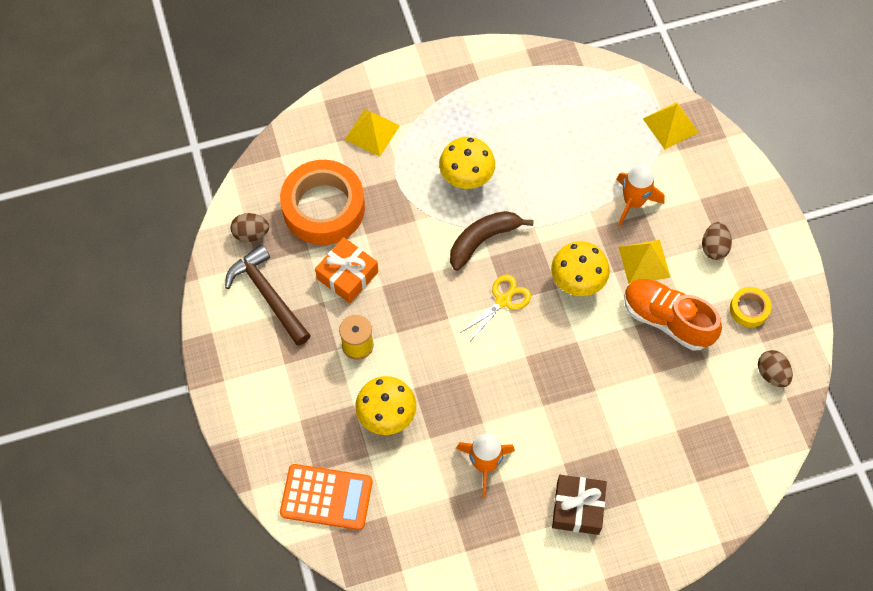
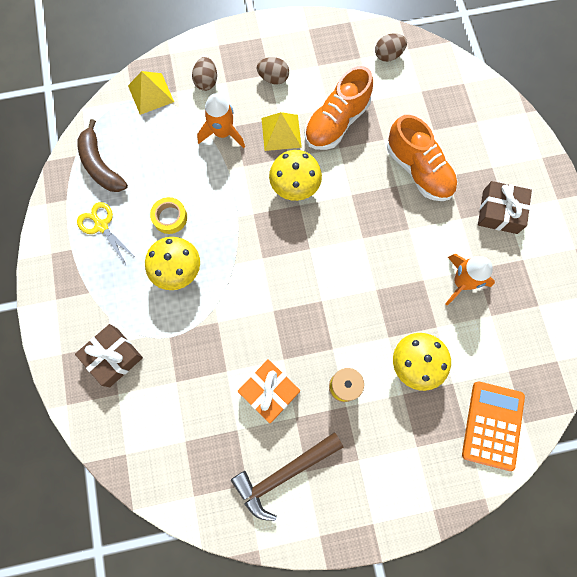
camera: 85 degrees left, 10 degrees up
(251, 234) = (213, 490): brown egg -> brown egg (206, 82)
(323, 208) = (192, 411): orange tape -> none
(372, 132) = (113, 357): yellow pyramid -> brown gift
(483, 240) = (246, 262): brown banana -> brown banana (101, 165)
(503, 300) = (308, 250): yellow scissors -> yellow scissors (101, 225)
(618, 414) = (418, 170): none -> orange shoe
(749, 309) = (331, 62): yellow tape -> yellow tape (170, 217)

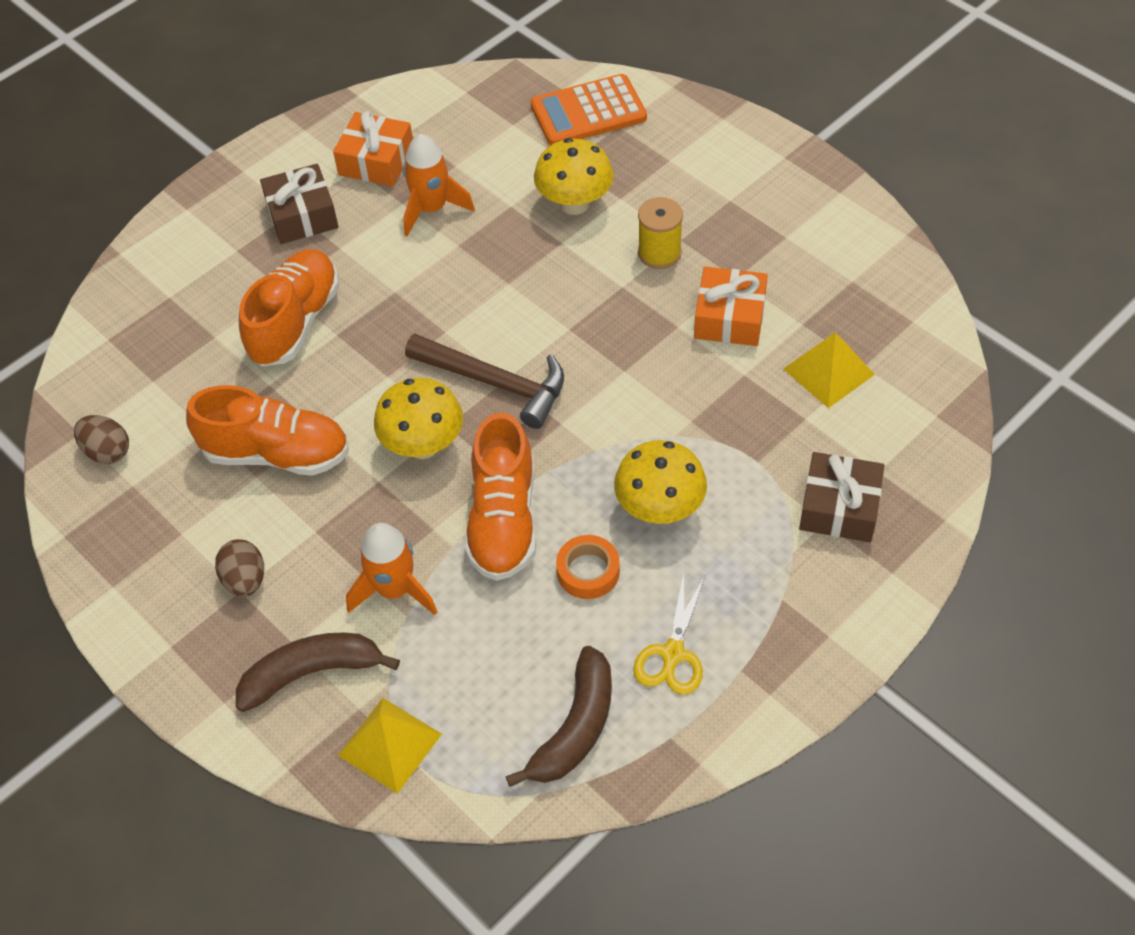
camera: 120 degrees left, 20 degrees down
(170, 217) = (588, 571): yellow tape -> orange tape
(206, 82) = (312, 673): brown egg -> brown banana
(225, 198) = (503, 520): none -> orange shoe
(281, 132) = (341, 513): yellow pyramid -> yellow pyramid (828, 371)
(284, 474) = (808, 254): brown hammer -> brown hammer (495, 383)
(522, 273) = (376, 161): none -> orange gift

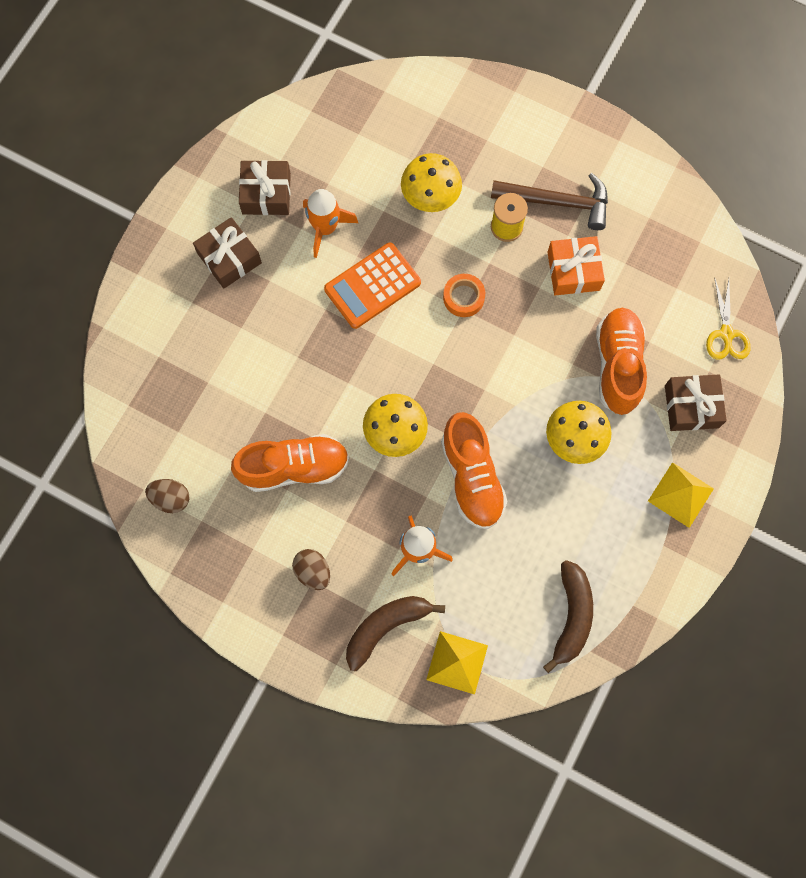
camera: 20 degrees left, 20 degrees up
(295, 322) = (263, 354): orange shoe -> orange shoe (617, 365)
(376, 161) = (266, 194): orange gift -> brown gift
(495, 383) = (427, 369): brown hammer -> brown hammer (557, 202)
(588, 112) = (411, 108): orange calculator -> orange calculator (372, 286)
(588, 571) = (542, 500): orange tape -> orange tape (463, 297)
(672, 654) = (616, 546): yellow scissors -> yellow scissors (726, 334)
(828, 371) = (654, 299): yellow pyramid -> yellow pyramid (680, 495)

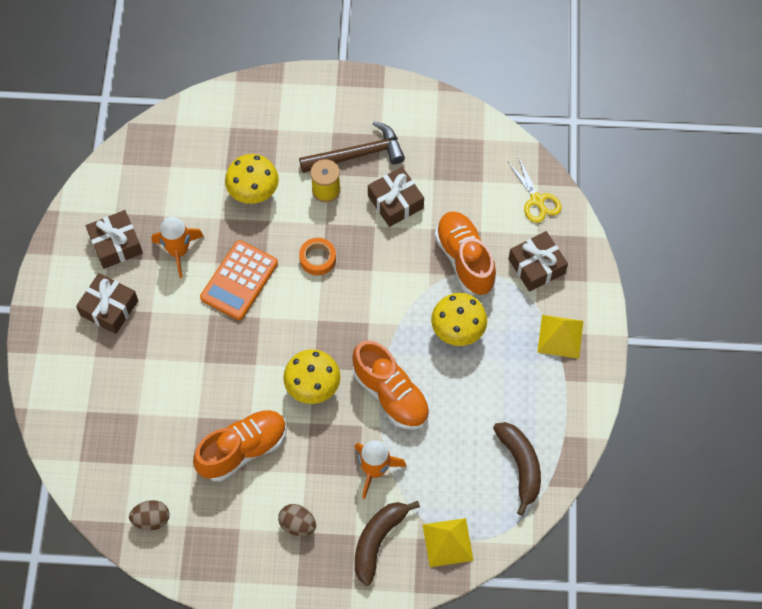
camera: 25 degrees left, 10 degrees down
(573, 271) = (395, 202): orange gift -> brown gift

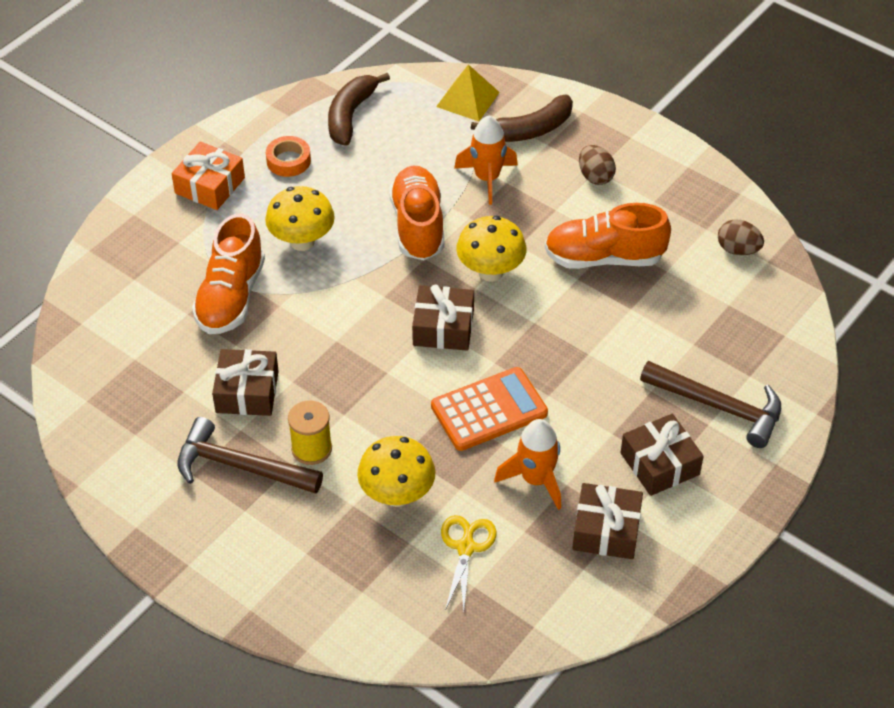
camera: 145 degrees left, 15 degrees down
(94, 373) = (718, 407): none -> brown hammer
(317, 258) = (384, 383): orange tape -> orange tape (288, 161)
(536, 266) = (167, 252): brown gift -> brown gift (443, 327)
(537, 200) = (99, 308): yellow scissors -> yellow scissors (466, 547)
(560, 336) = (210, 185): yellow pyramid -> orange gift

